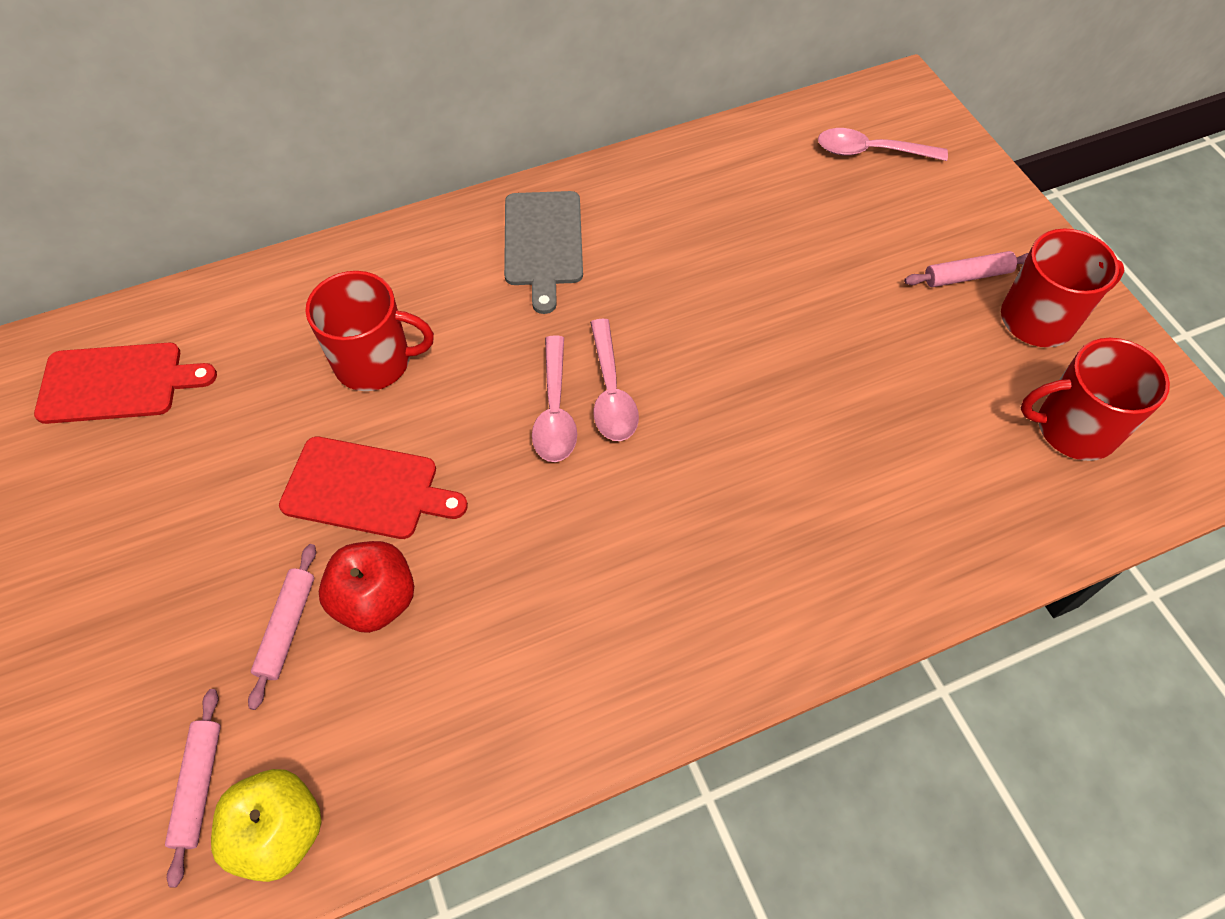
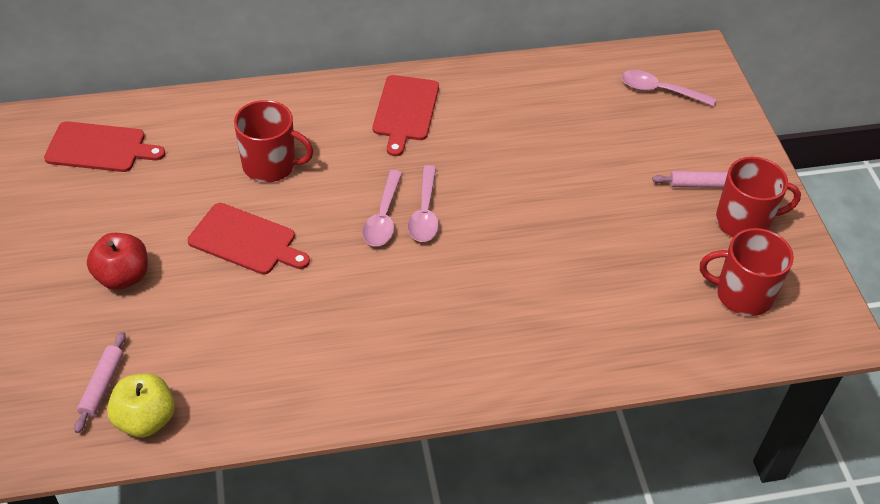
camera: 10 degrees right, 10 degrees down
(287, 627) = (176, 310): pink rolling pin -> none
(376, 600) = (236, 305): red apple -> red apple (123, 277)
(543, 243) = (405, 111): grey cutting board -> red cutting board

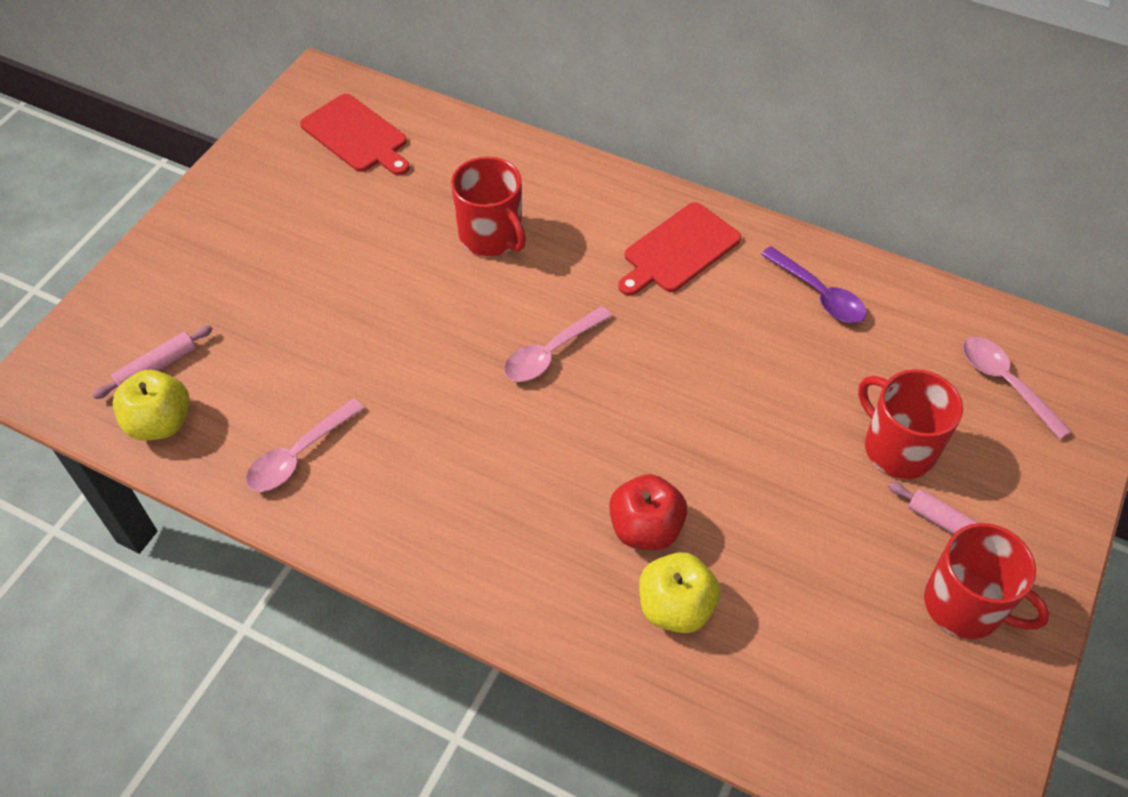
camera: 40 degrees right, 5 degrees up
(123, 277) = (264, 273): red apple -> red apple (645, 528)
(246, 240) = (400, 301): red cutting board -> none
(425, 213) = (597, 373): pink spoon -> pink spoon (299, 455)
(515, 94) = (819, 294): none -> purple spoon
(598, 318) = (675, 607): none -> yellow apple
(742, 294) = (877, 692): red mug -> red mug (898, 448)

